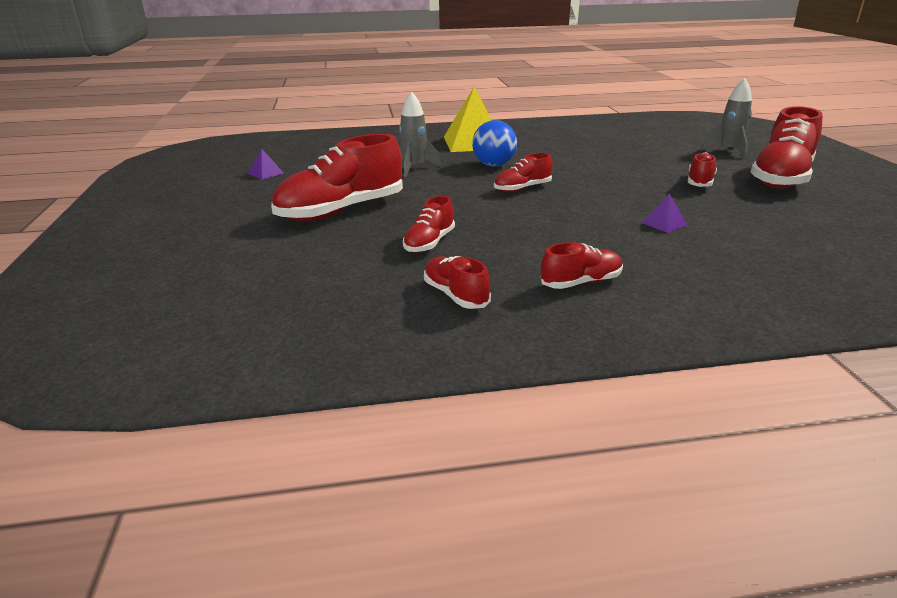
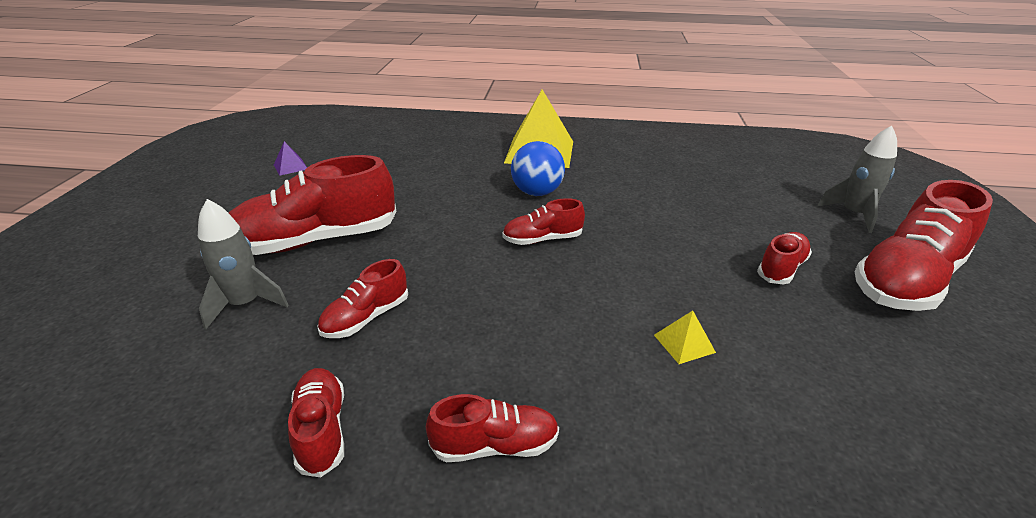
camera: 15 degrees right, 5 degrees up
(414, 168) = (445, 183): grey rocket -> grey rocket (245, 304)
(664, 223) = (684, 343): purple pyramid -> yellow pyramid

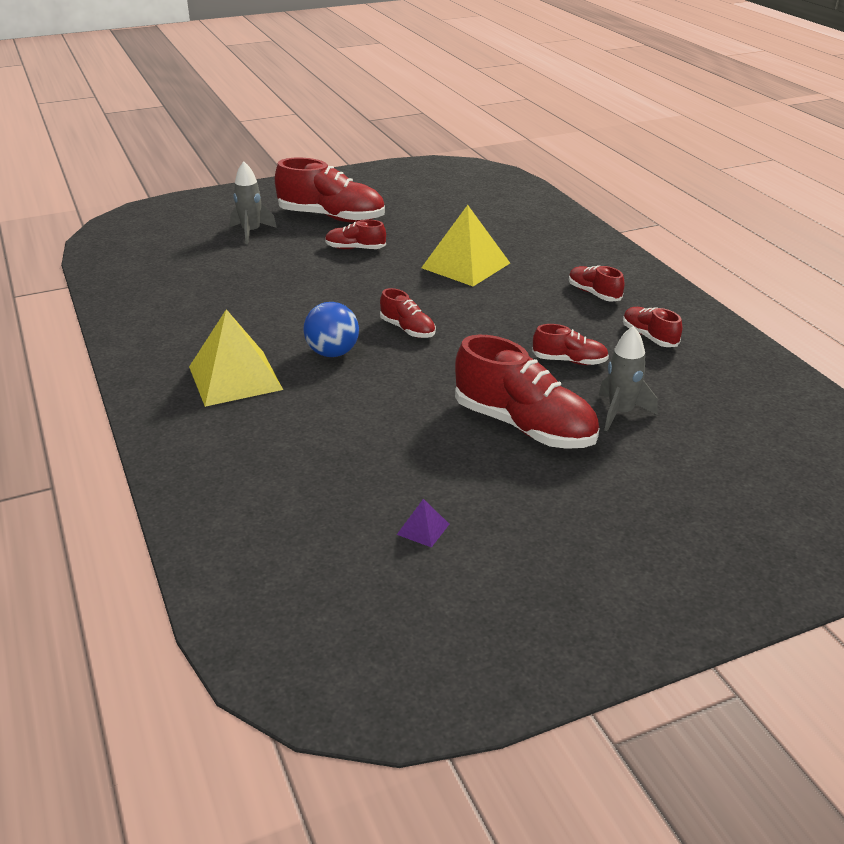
camera: 120 degrees left, 0 degrees up
(322, 429) = (649, 337): red shoe -> red shoe turned 105 degrees clockwise
(684, 343) = (465, 265): yellow pyramid -> yellow pyramid, size x2.42

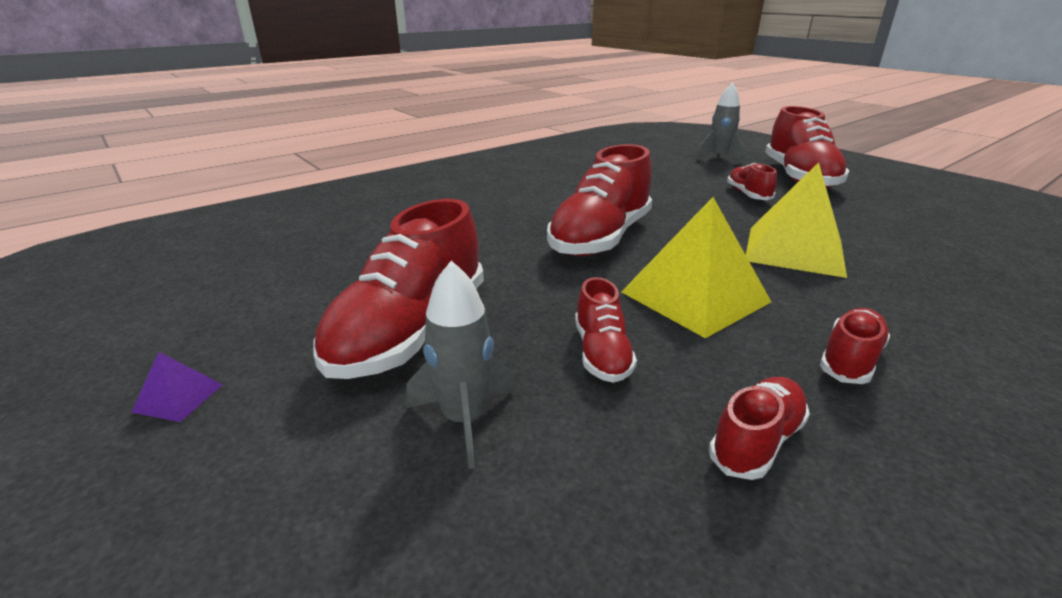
camera: 75 degrees right, 5 degrees down
(235, 378) = (466, 188): yellow pyramid -> yellow pyramid (694, 296)
(332, 353) = (527, 213): blue ball -> none
(408, 329) = (600, 238): red shoe -> red shoe, size x1.96
(423, 529) = (209, 292): purple pyramid -> purple pyramid (178, 398)

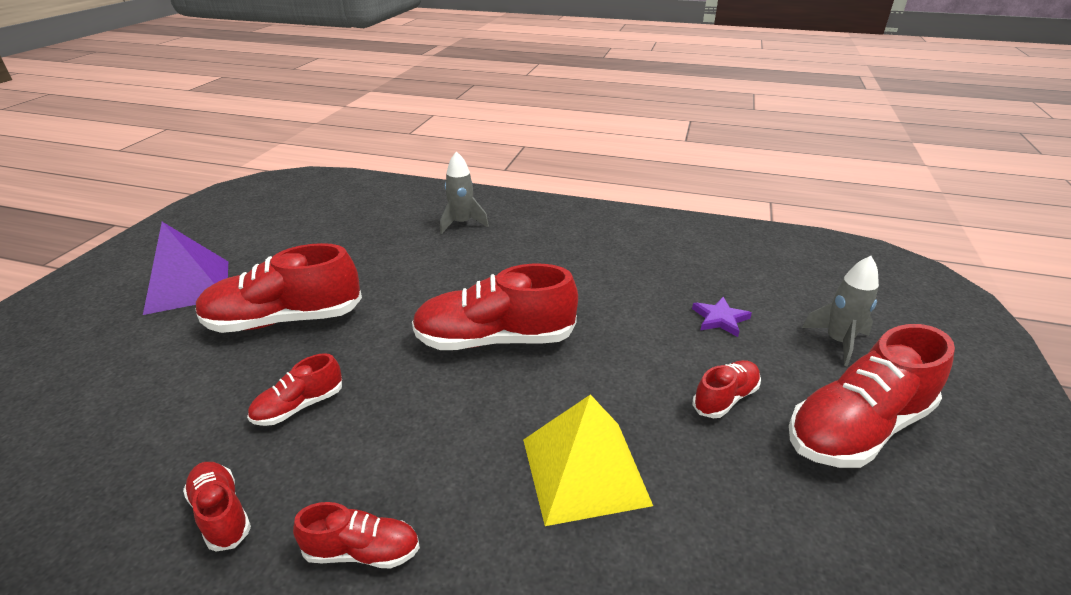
camera: 55 degrees right, 5 degrees up
(178, 398) = (188, 286): purple pyramid -> purple pyramid, size x2.42
(464, 419) = (201, 380): grey rocket -> grey rocket (462, 223)
(663, 172) = (720, 319): none -> purple star
(694, 296) = (420, 427): yellow pyramid -> none
(756, 441) = (221, 513): red shoe -> red shoe turned 135 degrees counterclockwise

